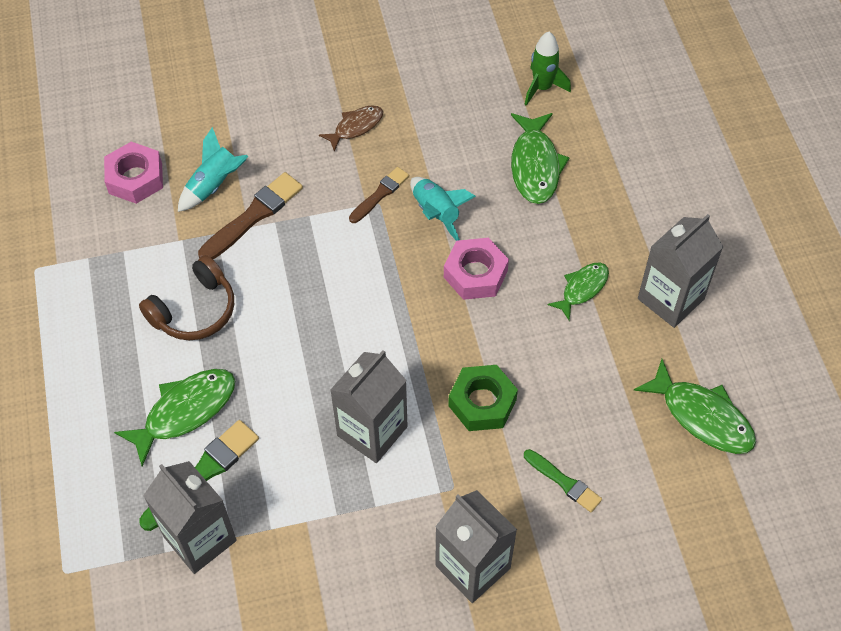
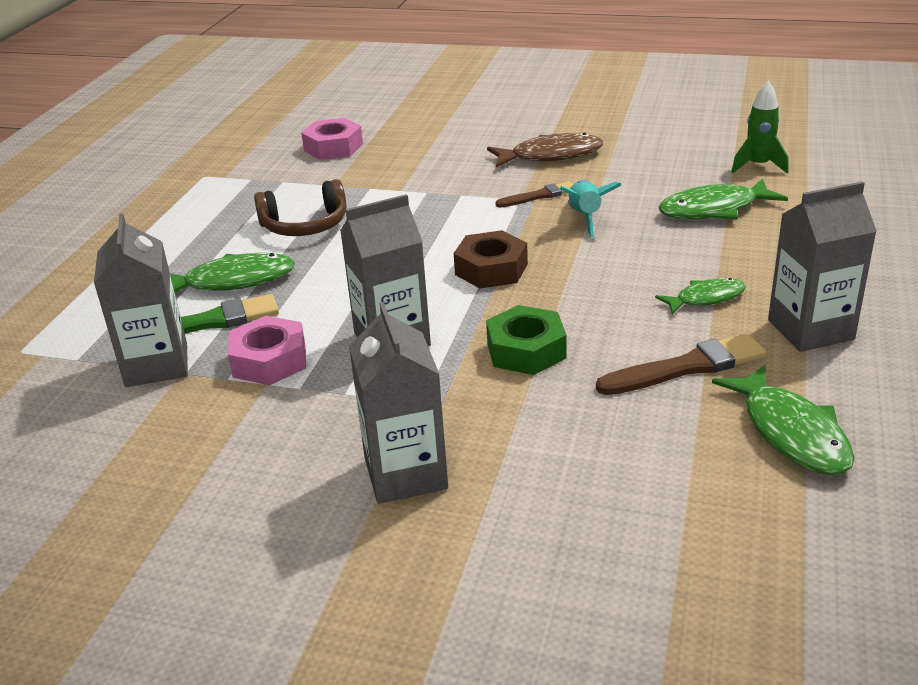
camera: 30 degrees right, 25 degrees down
(214, 185) = (394, 163): turquoise rocket -> none
(253, 216) = (410, 185): brown brush -> brown brush (686, 367)
(356, 127) = (551, 156): brown fish -> brown fish, size x1.61
(398, 313) = (491, 269): none -> brown nut
(475, 274) = (593, 262): pink nut -> pink nut (269, 360)
(535, 166) = (714, 209): green fish -> green fish turned 45 degrees clockwise
(563, 482) = (571, 437): green brush -> none

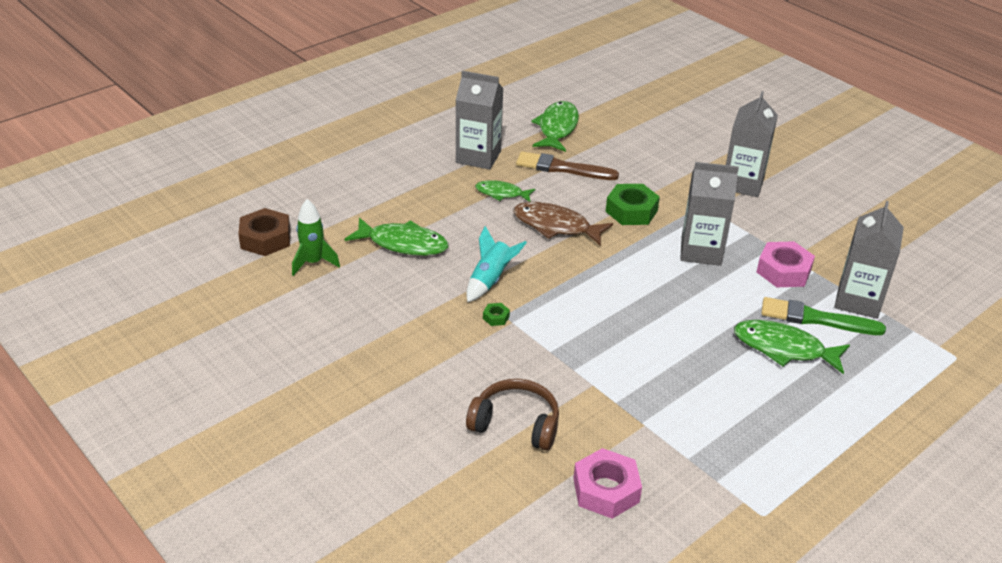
camera: 150 degrees left, 5 degrees up
(305, 225) = (699, 382): brown headphones -> brown headphones (516, 423)
(491, 269) = (598, 270): brown nut -> brown nut (265, 239)
(539, 196) = (496, 317): brown brush -> green nut
(551, 156) = (432, 358): brown fish -> brown fish (556, 226)

